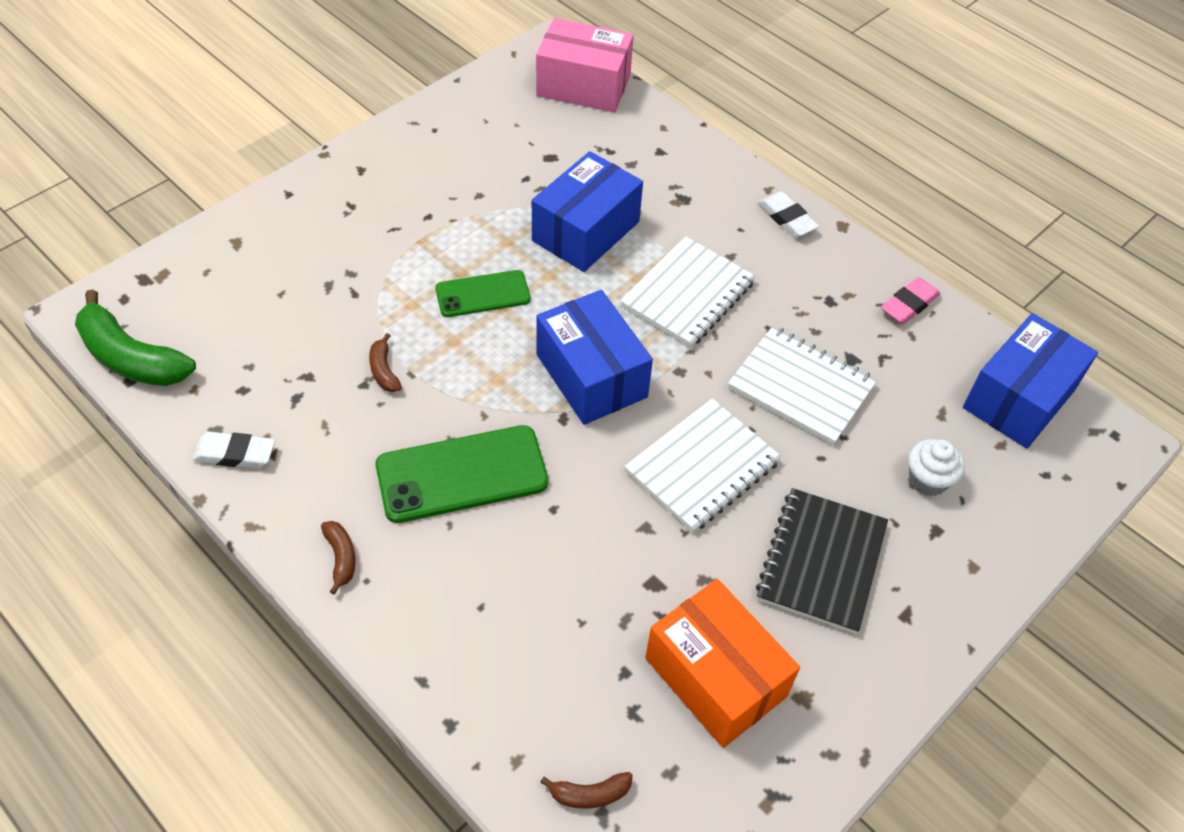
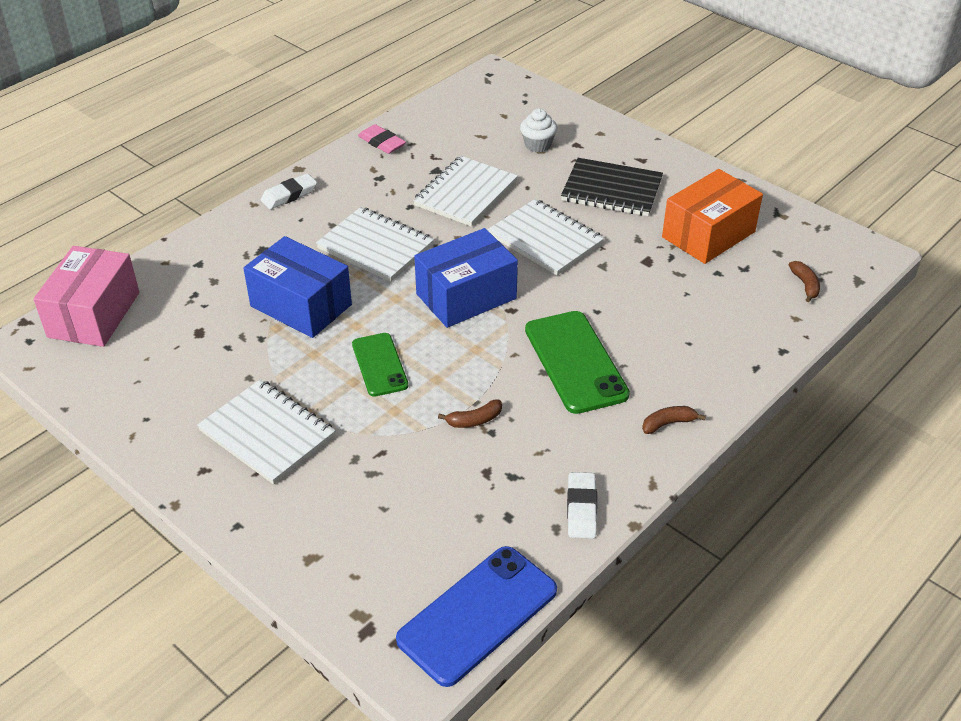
camera: 90 degrees left, 10 degrees down
(131, 357) = (478, 615): green banana -> blue phone
(398, 210) = (267, 433): none -> white notebook
(1019, 398) = (464, 105): blue box -> none

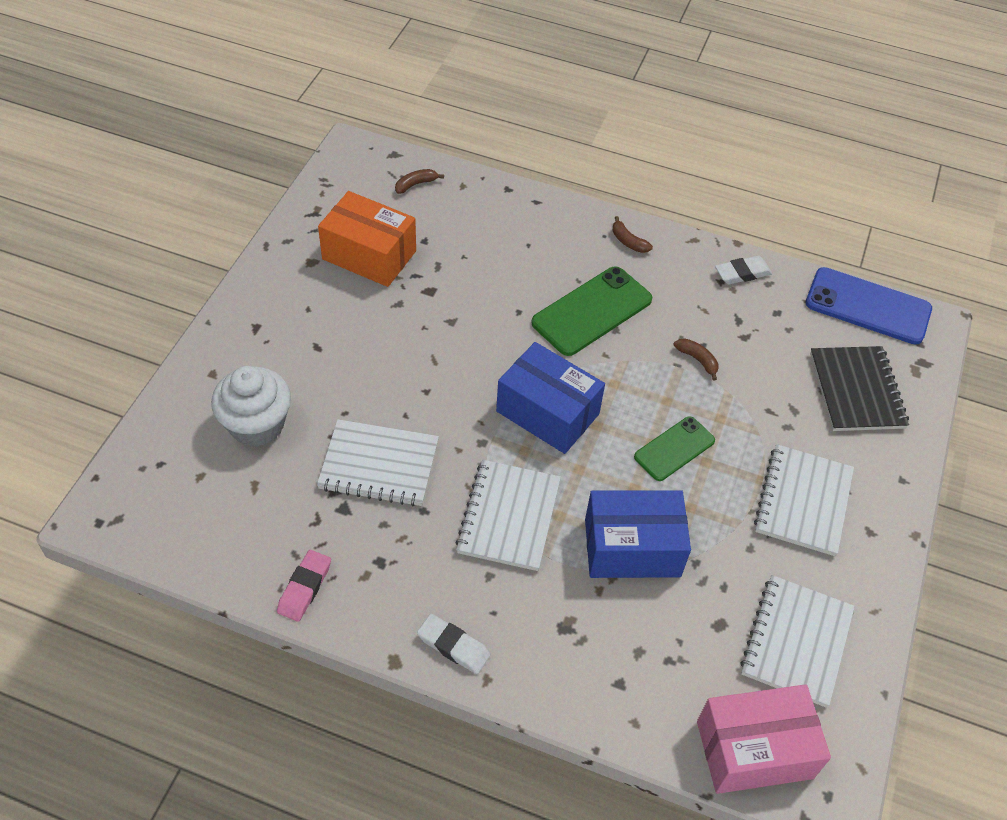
camera: 115 degrees left, 10 degrees up
(301, 305) = (632, 547): blue box -> blue box turned 75 degrees clockwise
(537, 145) = (257, 425): white cupcake -> white cupcake, size x1.70
(545, 239) = (431, 374): white notebook -> white notebook (796, 641)
(611, 190) = (323, 340): black notebook -> black notebook (856, 390)

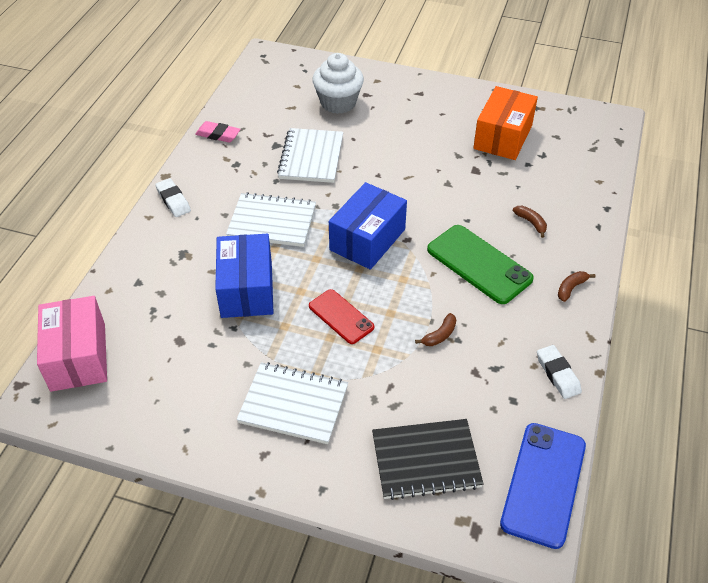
camera: 90 degrees right, 5 degrees down
(416, 184) = (589, 155): brown banana -> brown banana (531, 223)
(453, 646) = (173, 200): white eraser -> white eraser turned 60 degrees counterclockwise
(674, 449) = (341, 317): green phone -> red phone
(796, 641) = (161, 389): white notebook -> none

